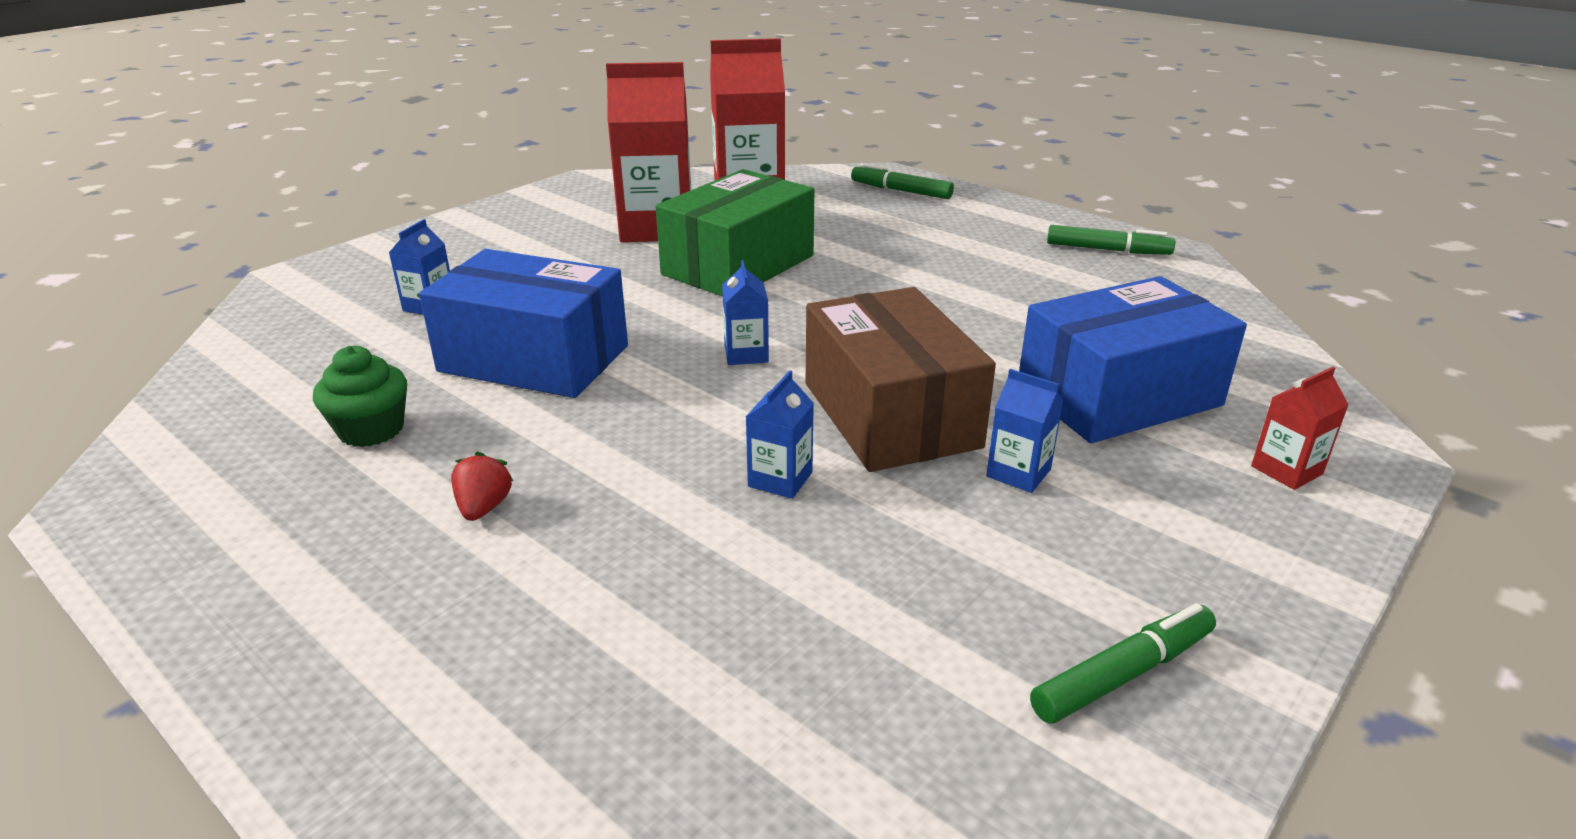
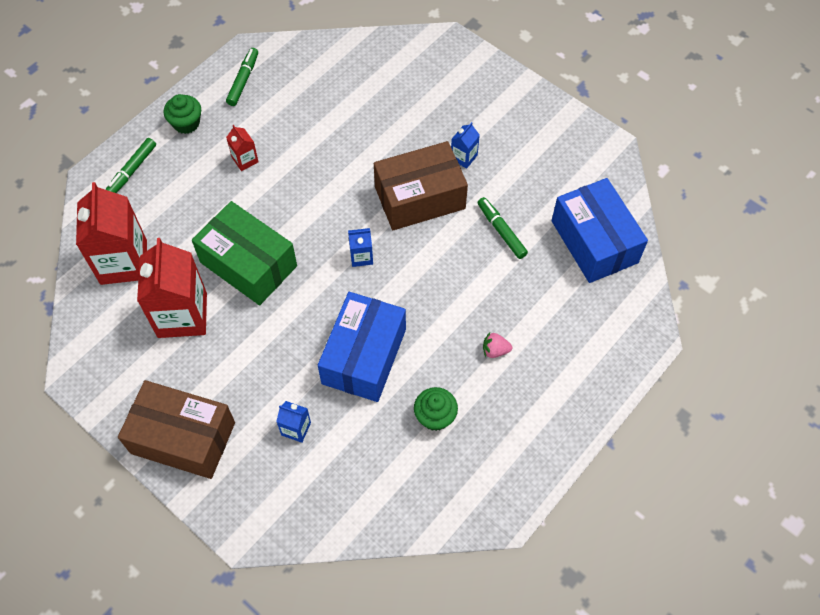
camera: 90 degrees left, 30 degrees up
(463, 236) = (183, 438): none -> brown box
(484, 507) = (495, 350): red strawberry -> pink strawberry
(780, 479) = (471, 241): blue carton -> none
(998, 217) = (186, 123): none -> green cupcake
(1118, 395) = (403, 111): blue box -> blue box (594, 242)
(1123, 674) = (571, 147): green marker -> green marker (501, 231)
(1286, 470) = (459, 71): red carton -> red carton (245, 160)

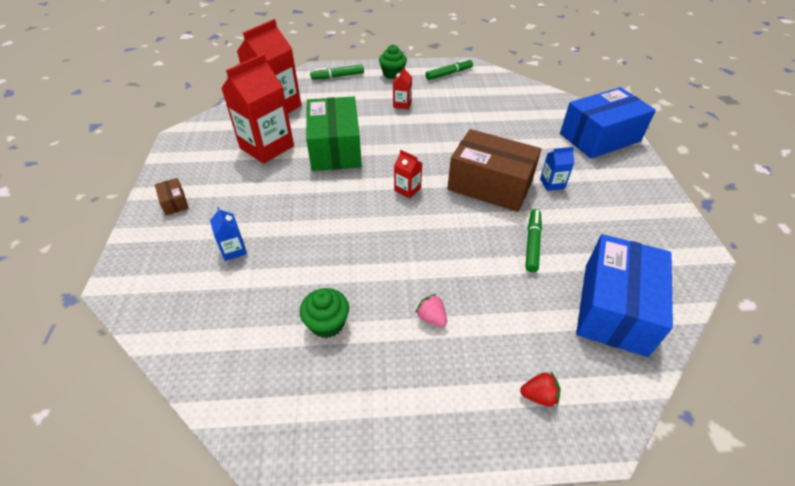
camera: 45 degrees right, 15 degrees down
(183, 438) = (174, 202): brown box -> brown box, size x0.40
(361, 256) = (407, 189): blue carton -> red carton
(364, 356) = (332, 244): blue box -> blue box (599, 137)
(603, 344) = (539, 396): none -> red strawberry

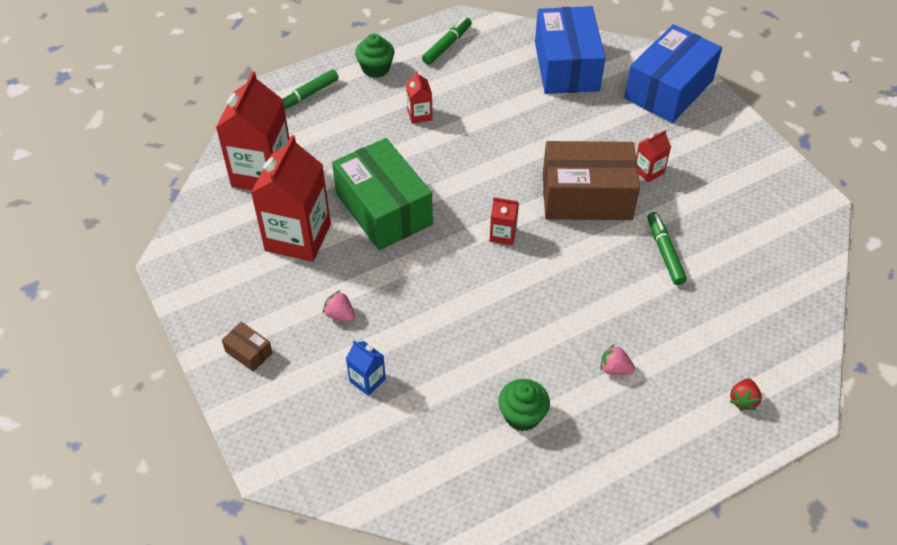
camera: 25 degrees left, 5 degrees up
(252, 201) = (340, 315): none -> pink strawberry
(539, 396) = (743, 400): red strawberry -> red strawberry turned 135 degrees clockwise
(552, 183) = (648, 171): blue carton -> red carton
(614, 308) = (768, 292): blue box -> blue box (566, 66)

